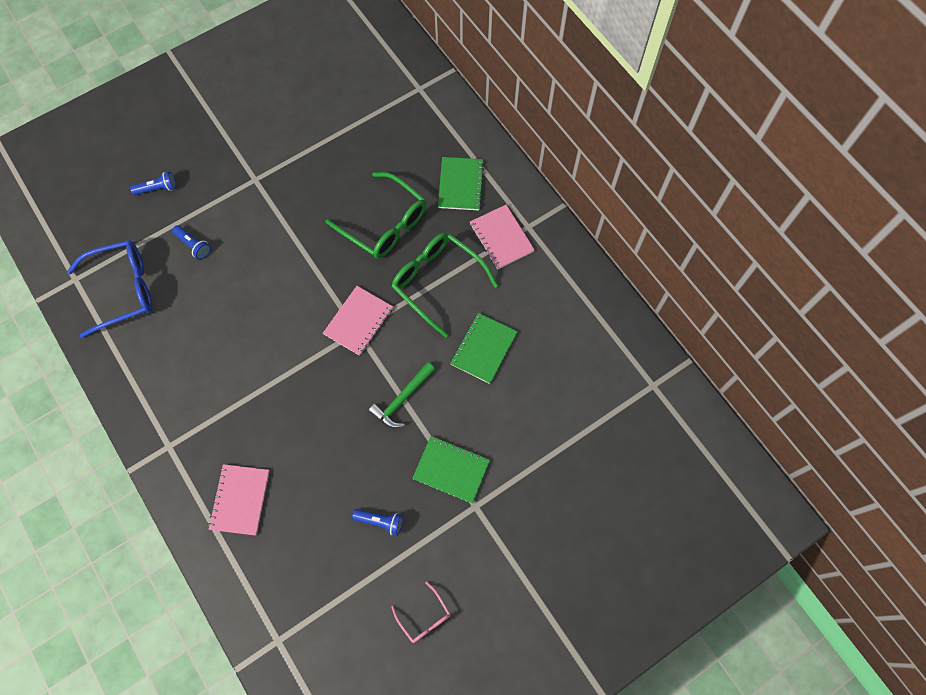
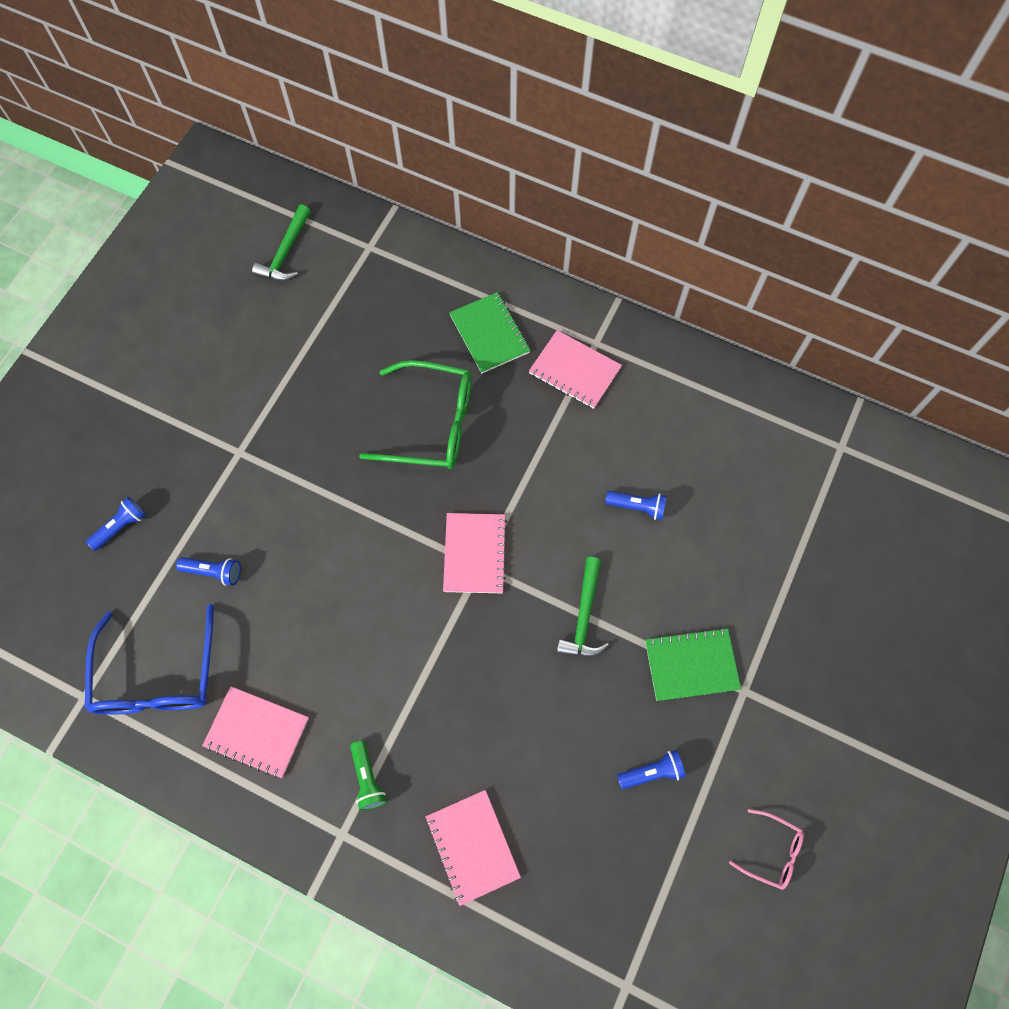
camera: 30 degrees left, 0 degrees up
(123, 290) = (157, 676): blue glasses -> blue glasses turned 135 degrees clockwise
(158, 356) = (257, 732): none -> pink notebook
(204, 422) = (367, 778): none -> green flashlight
(363, 66) = (286, 252): none -> green hammer
(437, 282) = (535, 459): green glasses -> none
(484, 349) = (637, 507): green notebook -> blue flashlight

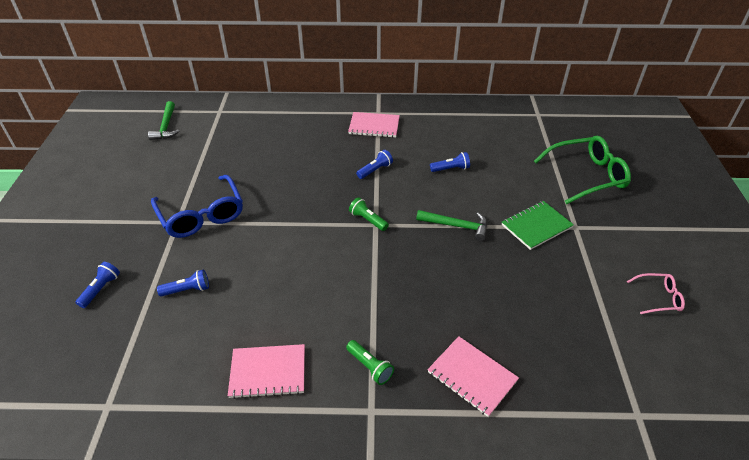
camera: 25 degrees left, 25 degrees down
(157, 676) = (168, 368): blue glasses -> blue glasses (202, 215)
(431, 424) = (302, 171): green glasses -> green glasses (586, 176)
(474, 554) = (368, 220): pink notebook -> green flashlight
(489, 334) = (314, 125): green notebook -> none
(584, 616) = (456, 226): green hammer -> green hammer turned 60 degrees counterclockwise
(651, 772) = (556, 286): blue flashlight -> blue flashlight (375, 170)

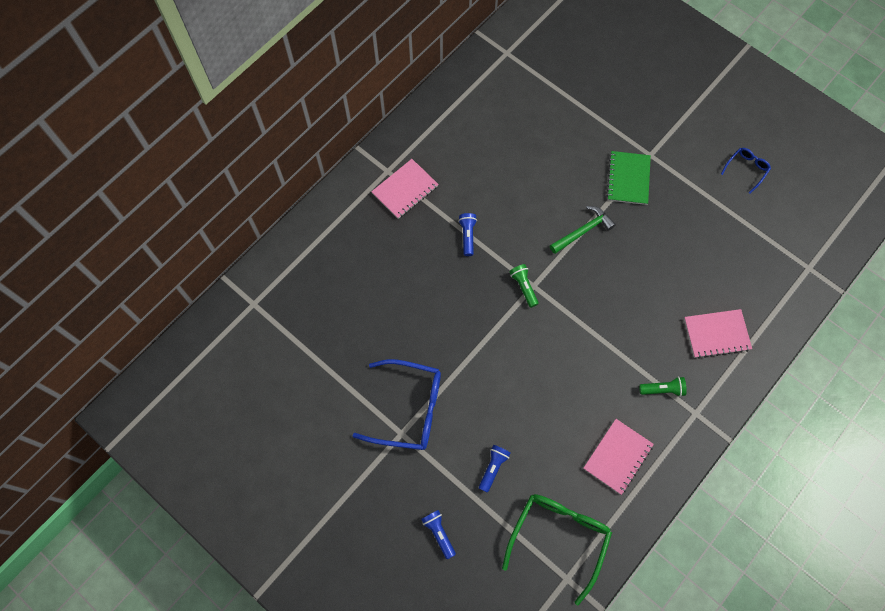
camera: 50 degrees left, 25 degrees up
(166, 126) = (236, 367): green hammer -> none
(368, 220) = (523, 287): green flashlight -> green flashlight turned 75 degrees clockwise
(450, 169) = (516, 179): blue flashlight -> none
(586, 176) = (608, 94): green glasses -> green glasses (559, 538)
(658, 298) = (746, 169): pink glasses -> blue glasses

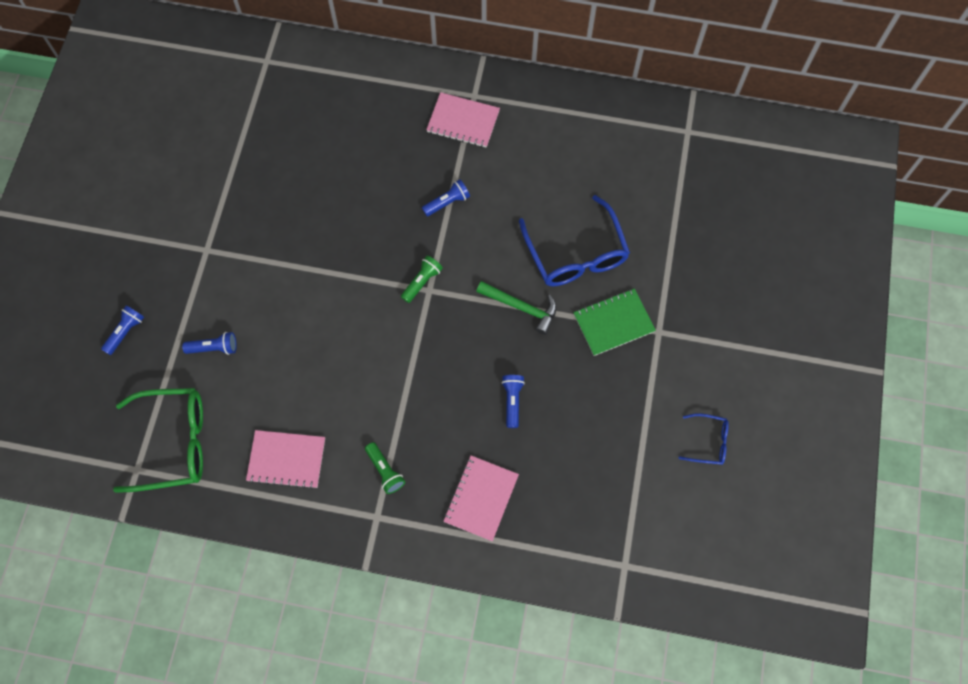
camera: 60 degrees right, 0 degrees up
(408, 409) = (234, 243): blue glasses -> blue glasses (576, 254)
(653, 275) = (512, 401): none -> blue flashlight
(716, 334) = (481, 498): pink notebook -> pink notebook turned 60 degrees clockwise

